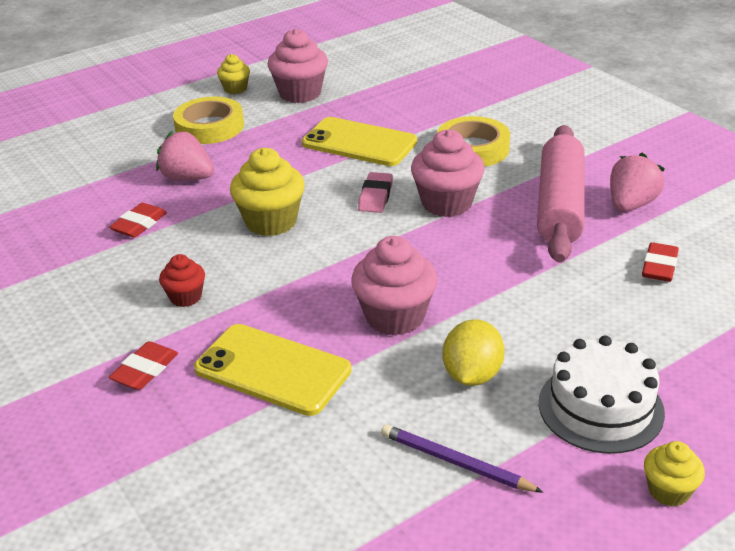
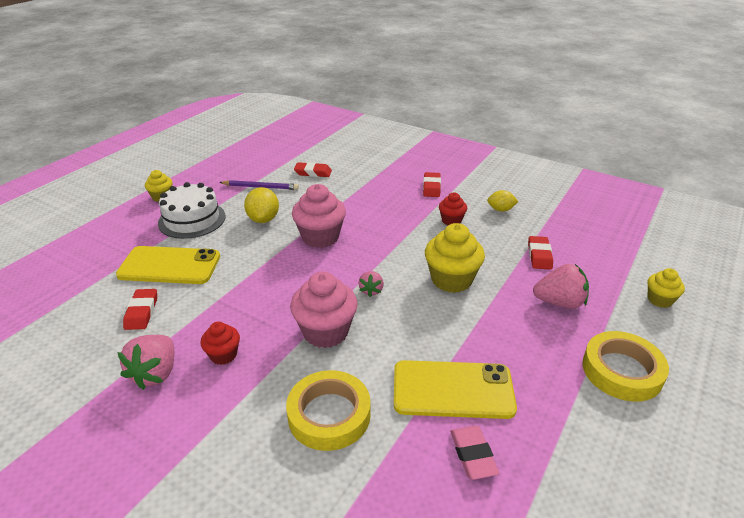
camera: 155 degrees right, 0 degrees up
(96, 297) = (501, 210): none -> yellow lemon
(235, 89) = (681, 451): yellow cupcake -> yellow cupcake (659, 300)
(273, 369) = (369, 200): yellow phone -> yellow phone (169, 266)
(300, 93) = (597, 467): pink cupcake -> none
(330, 478) = (313, 172): none -> red eraser
(372, 230) = (371, 290): none -> pink strawberry
(375, 196) = (390, 323): pink eraser -> pink eraser (473, 455)
(560, 205) = (223, 355): pink rolling pin -> red cupcake

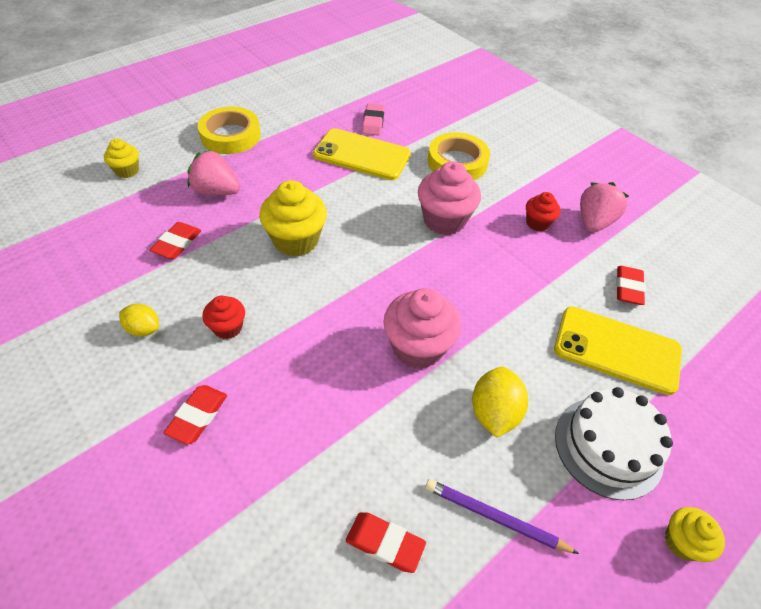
camera: 165 degrees left, 15 degrees up
(371, 290) = (385, 250): pink strawberry -> none

